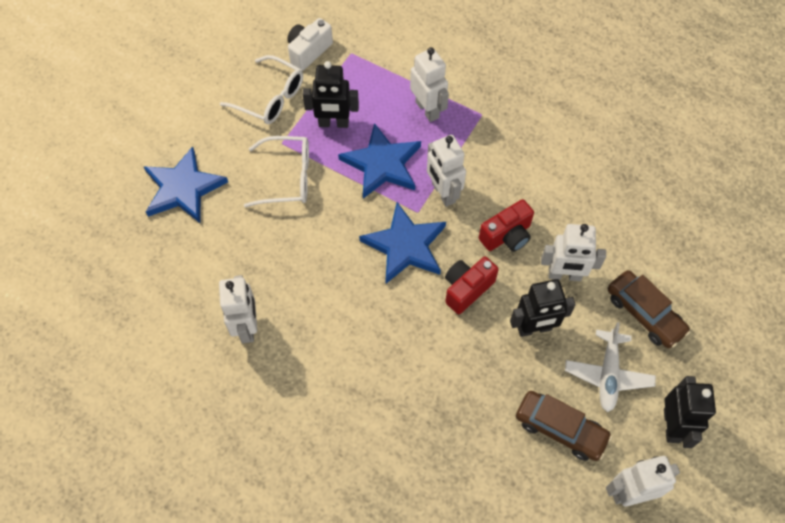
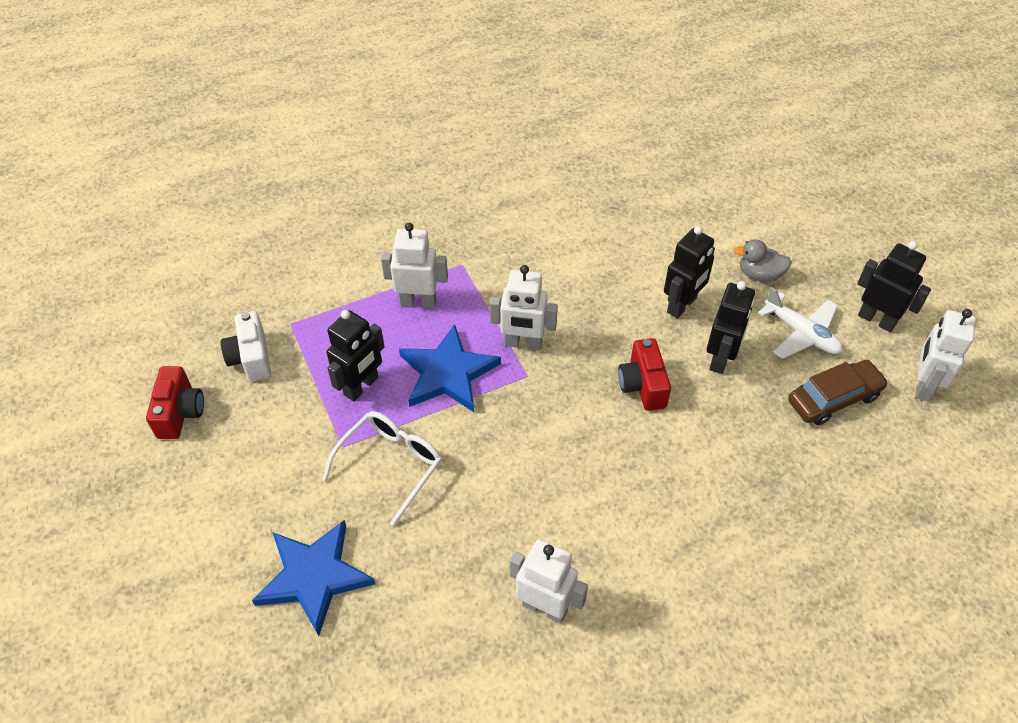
camera: 55 degrees left, 10 degrees down
(270, 98) = (276, 425): white glasses -> none
(405, 246) = (557, 407): blue star -> none
(507, 236) = (609, 323): red camera -> red camera (180, 413)
(564, 275) = (682, 305): white robot -> black robot
(644, 314) = (759, 274): brown car -> grey duck

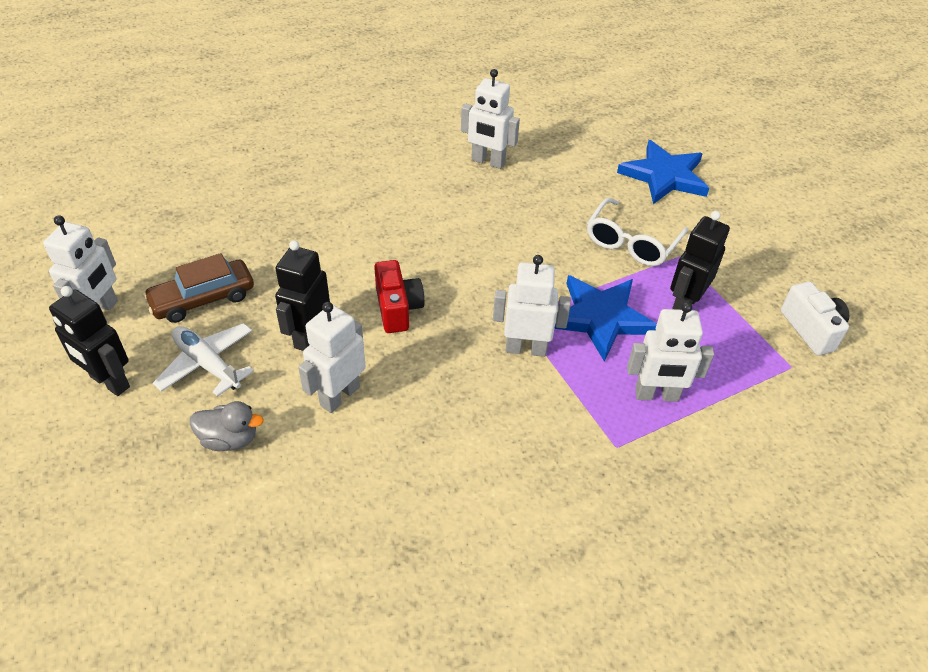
camera: 175 degrees right, 5 degrees down
(180, 413) = (846, 280): red camera -> none
(682, 305) = (339, 396): black robot -> white robot

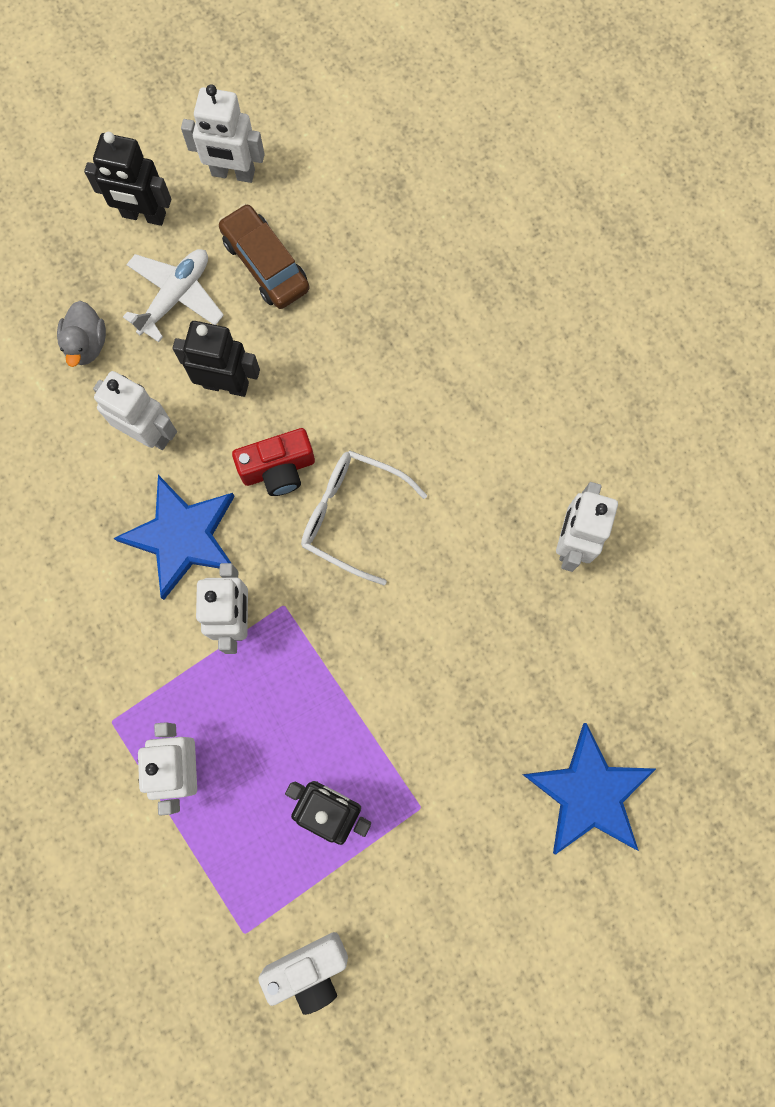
camera: 85 degrees right, 30 degrees up
(109, 382) = (144, 215): black robot -> black robot turned 105 degrees counterclockwise
(601, 318) = (294, 703): blue star -> blue star (182, 537)
(631, 243) = (435, 742): white glasses -> white glasses (351, 515)

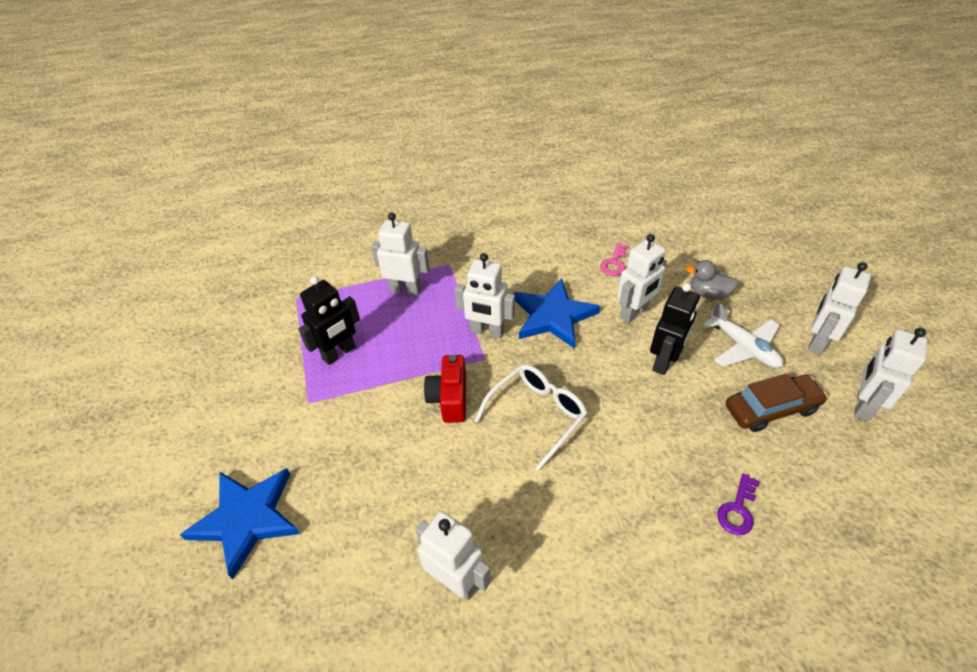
camera: 110 degrees right, 30 degrees down
(50, 476) = (614, 263): none -> pink key
(144, 215) = (817, 341): black robot -> white robot
(278, 469) = (588, 378): red camera -> red camera (449, 398)
(309, 969) = (256, 321): white camera -> none
(406, 292) = (738, 509): none -> purple key

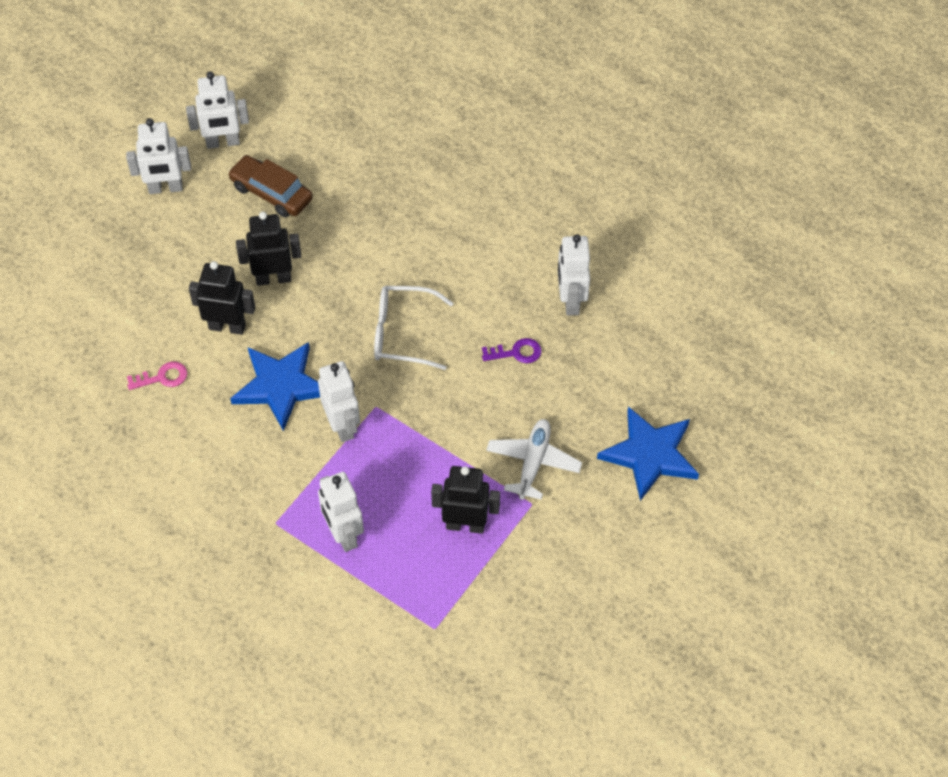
camera: 130 degrees left, 10 degrees up
(449, 398) = (439, 403): red camera -> none
(634, 313) = (227, 326): white robot -> black robot
(708, 294) = (155, 283): grey duck -> none
(738, 509) = (384, 181): purple key -> purple key (516, 352)
(743, 347) = (211, 233): white plane -> white plane (533, 463)

